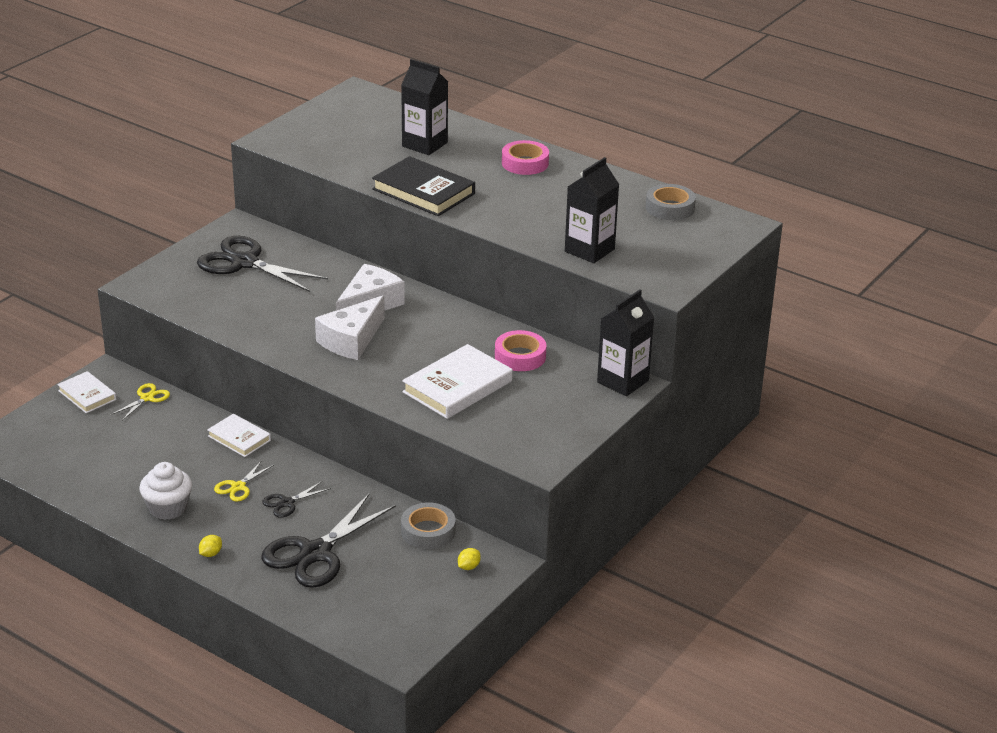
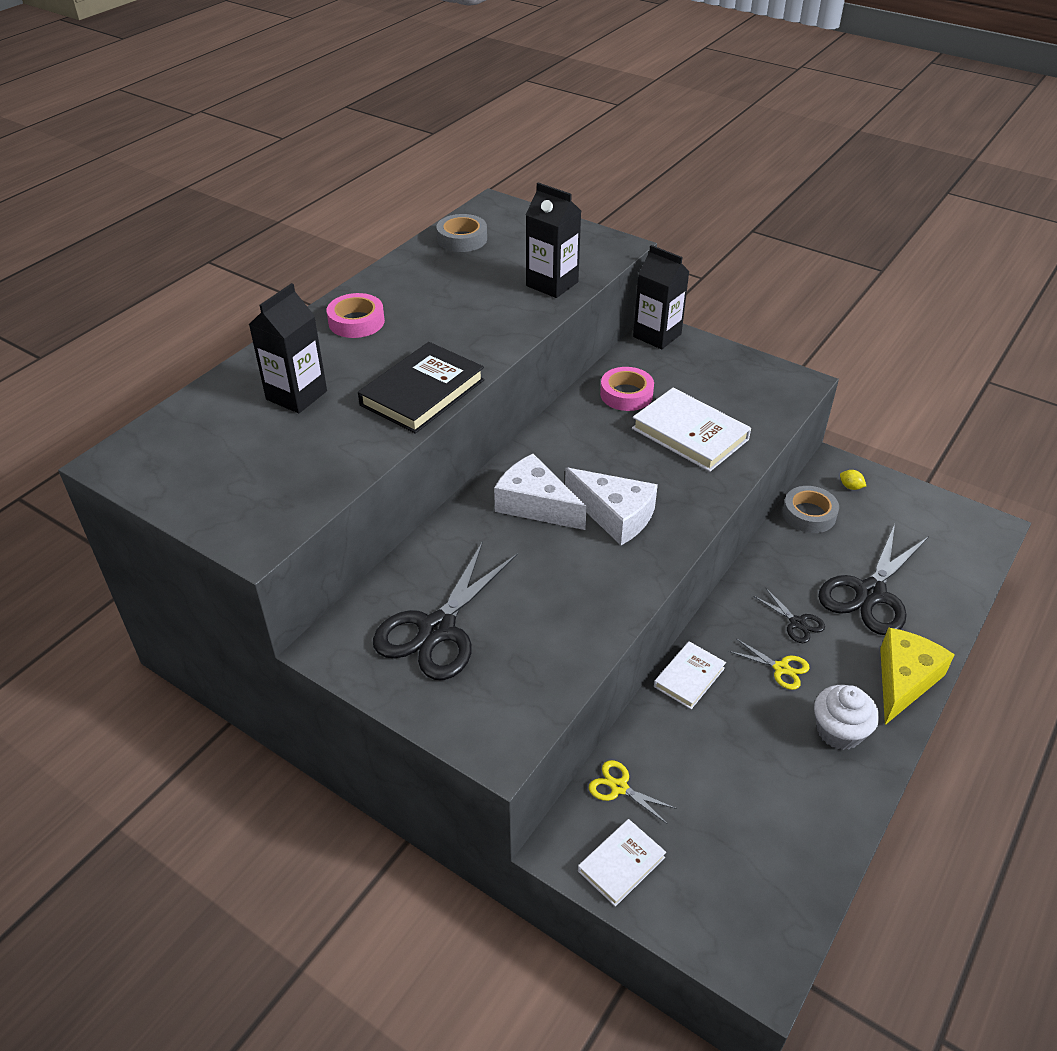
camera: 90 degrees left, 10 degrees up
(211, 554) = (904, 680): yellow lemon -> yellow cheese
(316, 553) = (870, 593): black scissors -> black scissors turned 90 degrees clockwise

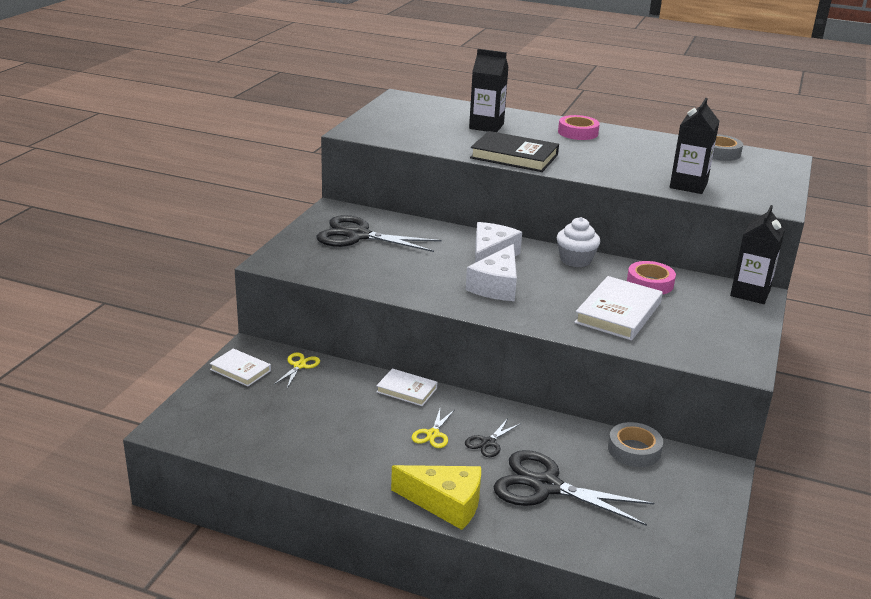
camera: 75 degrees right, 15 degrees down
(839, 731) = (377, 464): white cupcake -> white cupcake (575, 260)
(850, 487) = (694, 477): yellow lemon -> none

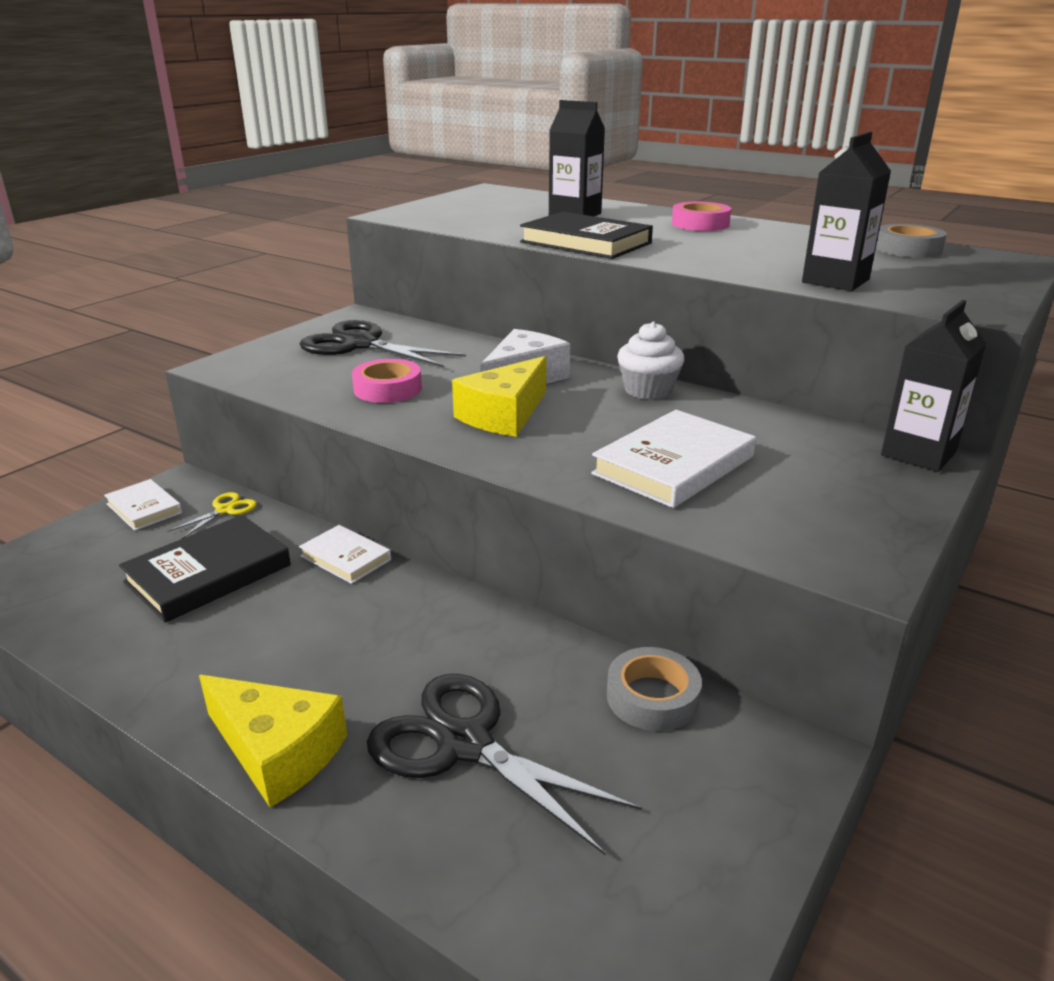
camera: 15 degrees right, 0 degrees up
(324, 410) = (208, 574): none -> black book
(433, 434) = (338, 629): yellow scissors -> none
(488, 442) = (414, 653): black scissors -> none
(496, 286) = (504, 415): white cheese -> yellow cheese
(650, 283) = (750, 428): pink tape -> pink tape (387, 389)

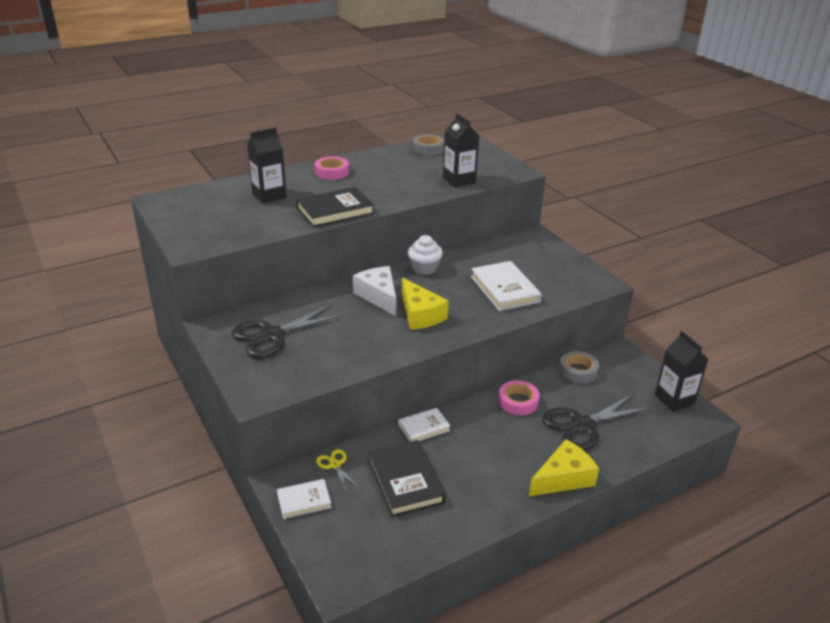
camera: 65 degrees left, 5 degrees up
(387, 389) = (354, 341): pink tape -> pink tape (518, 401)
(918, 453) = (531, 236): black carton -> black carton (674, 399)

